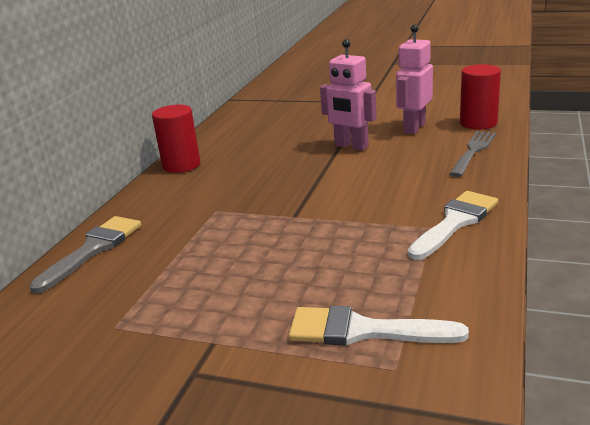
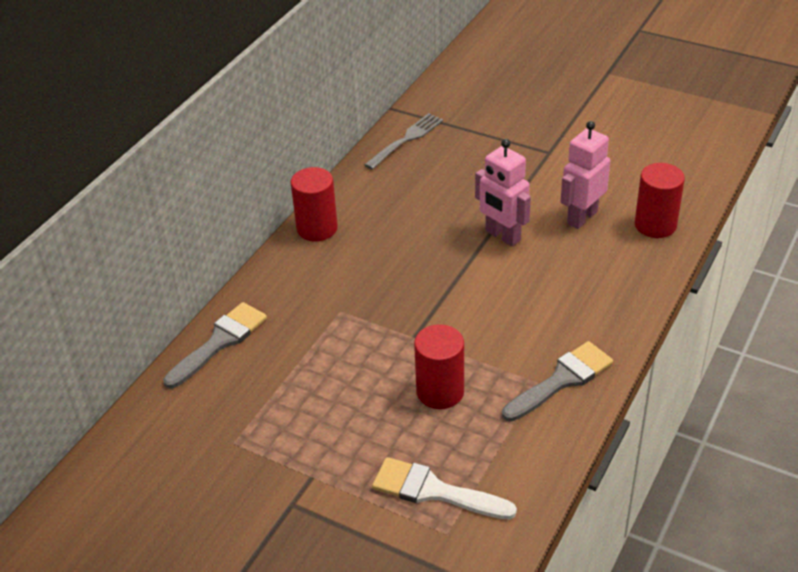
camera: 10 degrees right, 15 degrees up
(336, 249) = (440, 391): none -> red cylinder
(455, 222) = (561, 380): white brush -> grey brush
(473, 151) = (627, 275): grey fork -> grey fork (406, 140)

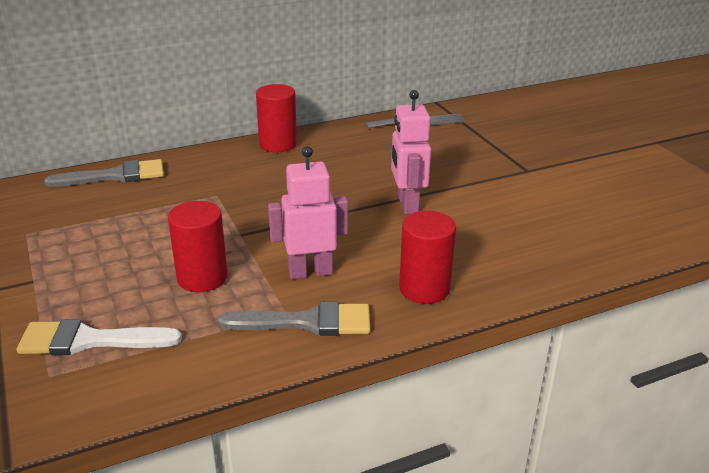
camera: 35 degrees right, 10 degrees down
(434, 491) = (89, 340): white brush -> white brush turned 60 degrees counterclockwise
(581, 217) = (494, 221): pink robot -> pink robot (310, 272)
(655, 225) = (559, 255): red cylinder -> red cylinder (424, 288)

